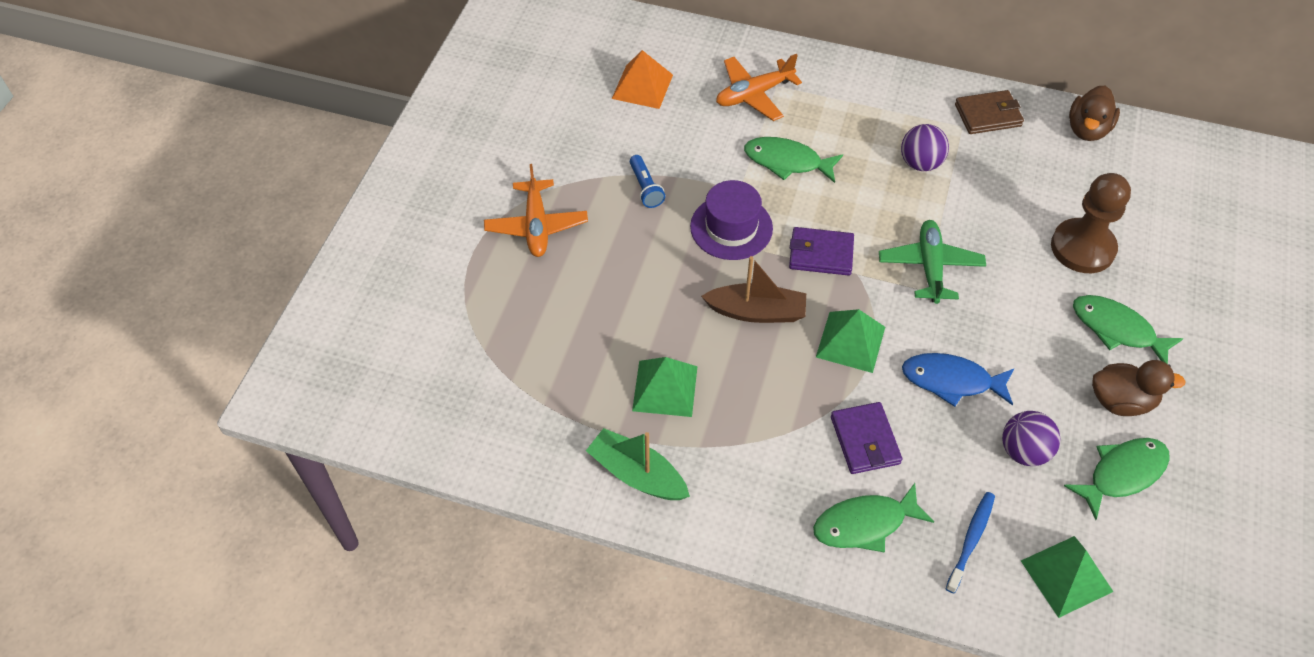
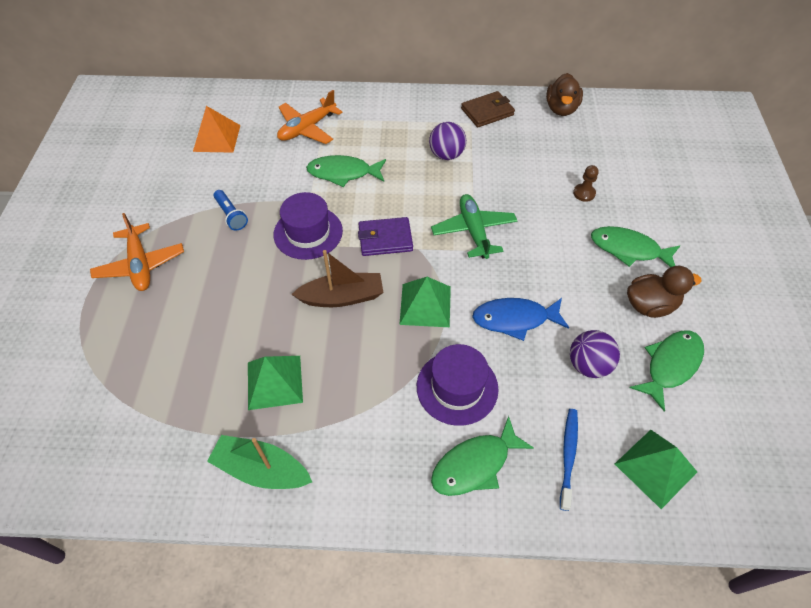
camera: 15 degrees left, 0 degrees up
(865, 440) = (457, 387): purple wallet -> purple hat
(1082, 248) = (584, 193): brown pawn -> brown pawn, size x0.44

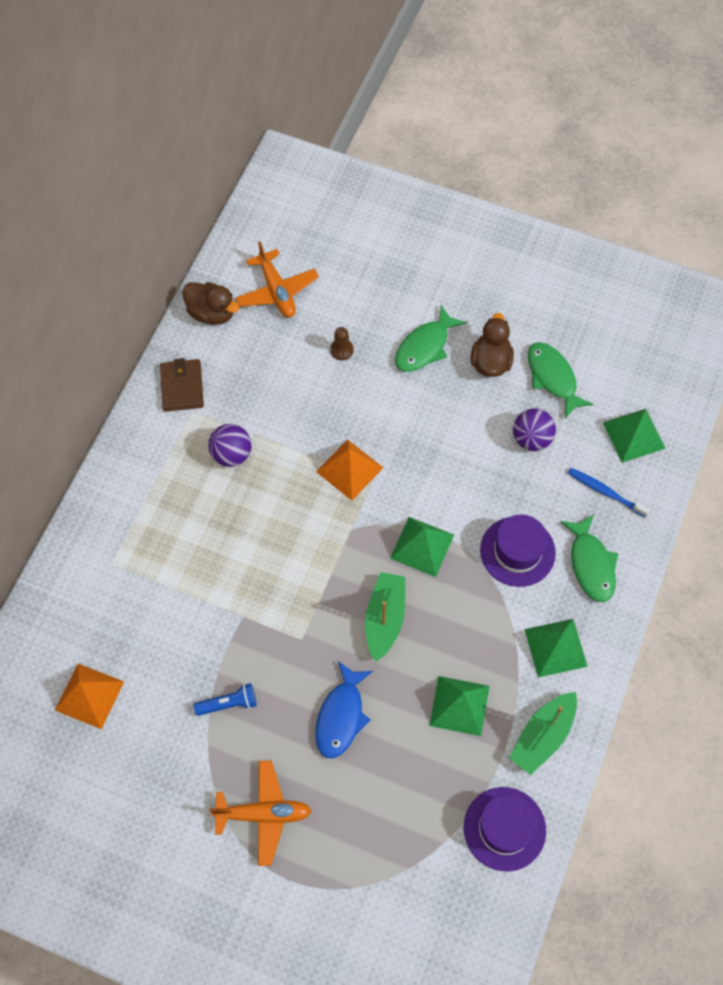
camera: 70 degrees left, 10 degrees up
(307, 128) = (120, 587): orange plane -> orange plane (277, 291)
(308, 232) = (287, 629): purple hat -> purple hat (504, 828)
(342, 297) = (385, 619): brown boat -> green boat
(343, 173) = (213, 568): green fish -> none
(364, 454) = (555, 647): none -> green pyramid
(385, 239) = (326, 555): purple wallet -> none
(474, 231) = (349, 469): green plane -> orange pyramid
(514, 319) = (465, 476): blue fish -> blue fish (341, 716)

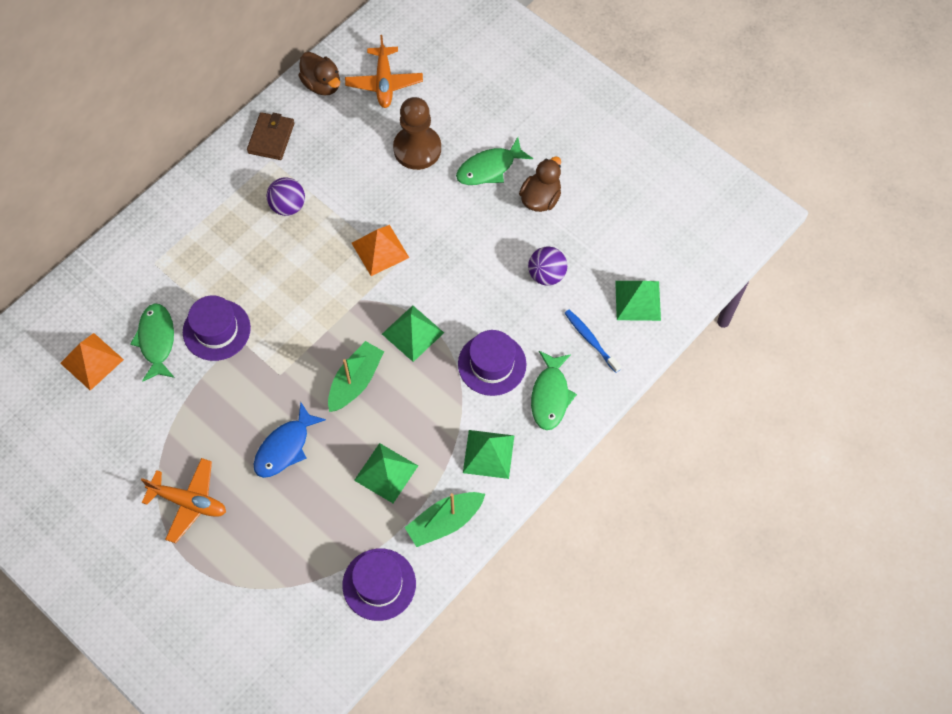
camera: 20 degrees right, 0 degrees up
(212, 614) = (216, 330): none -> purple hat
(228, 703) = (198, 405): blue flashlight -> none
(341, 350) = (417, 149): brown pawn -> brown pawn, size x2.28
(553, 378) = (589, 229): green fish -> green fish (156, 341)

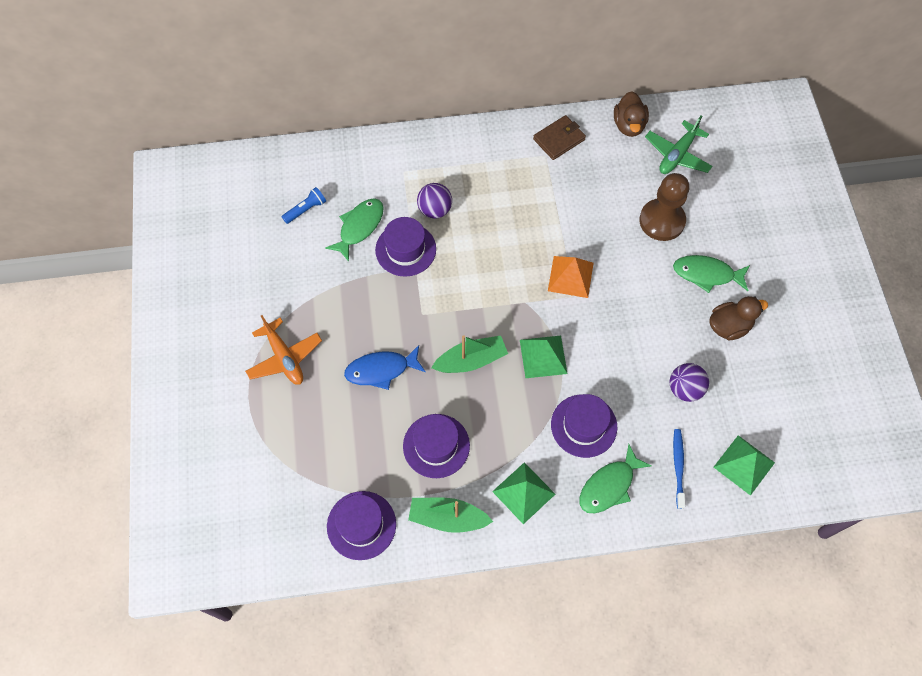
camera: 40 degrees right, 0 degrees up
(92, 361) = (306, 210): orange pyramid -> blue flashlight
(288, 206) = (530, 197): purple ball -> purple ball (435, 210)
(384, 83) = (677, 155): orange plane -> green plane
(386, 472) = (436, 445): green pyramid -> purple hat

